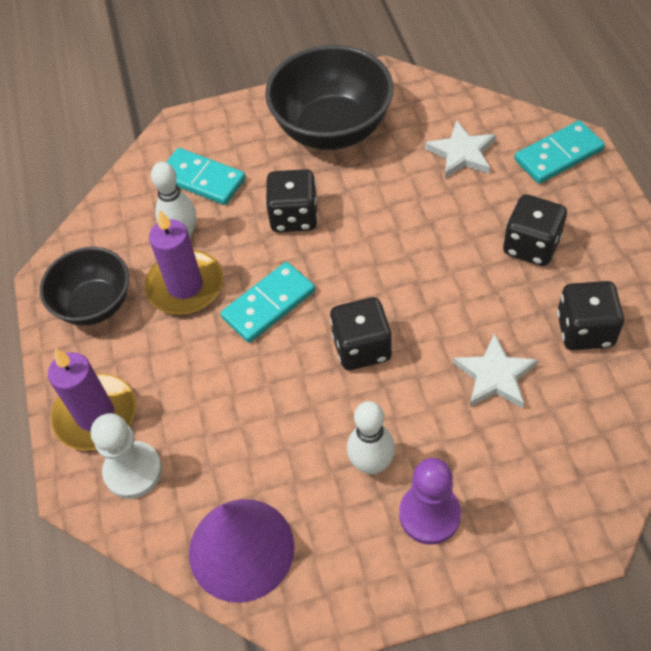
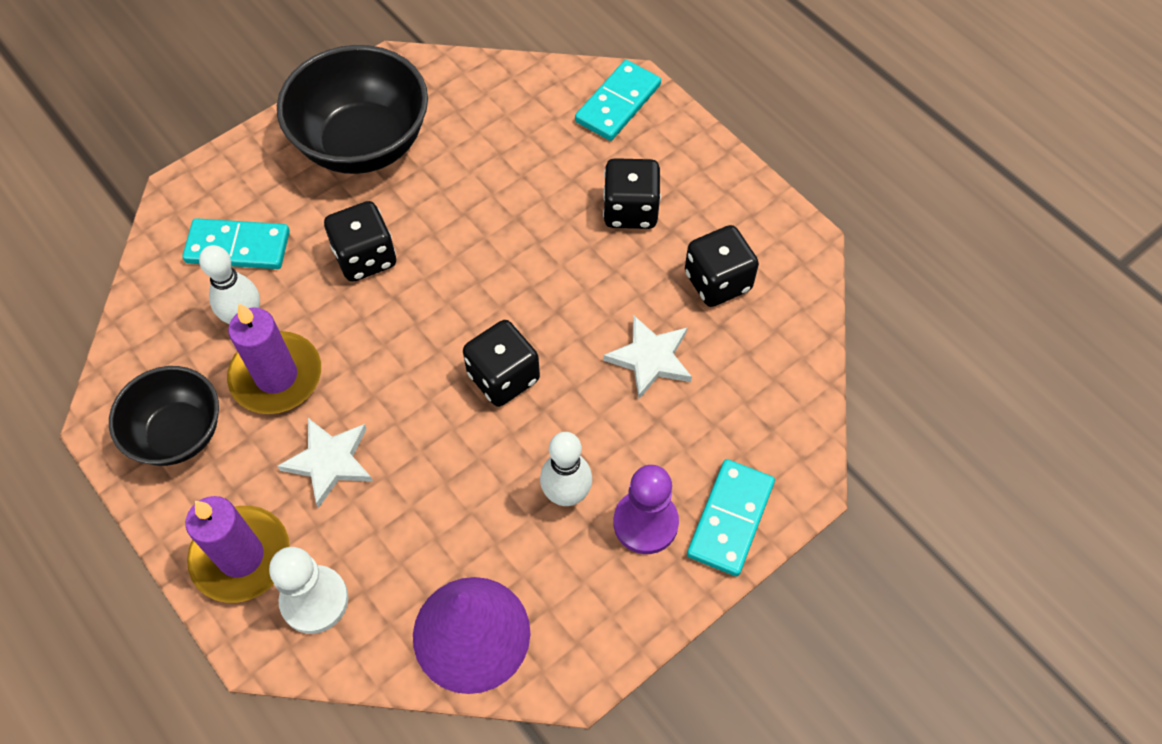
camera: 30 degrees left, 5 degrees up
(268, 304) = (381, 365): turquoise domino -> turquoise domino (730, 519)
(462, 153) = (517, 130): white star -> white star (329, 461)

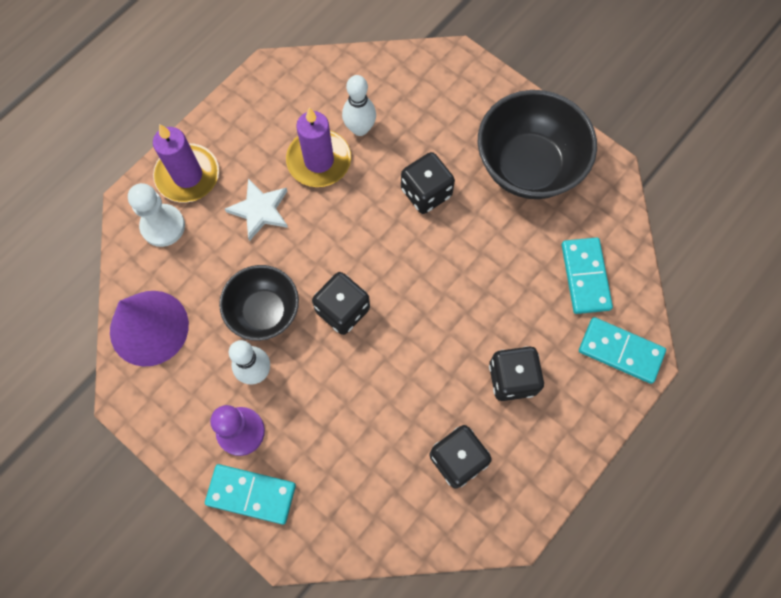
camera: 80 degrees right, 10 degrees up
(178, 433) = (268, 114): black bowl -> black bowl (264, 312)
(238, 247) = (417, 108): turquoise domino -> turquoise domino (585, 276)
(650, 358) = (376, 415): white star -> none

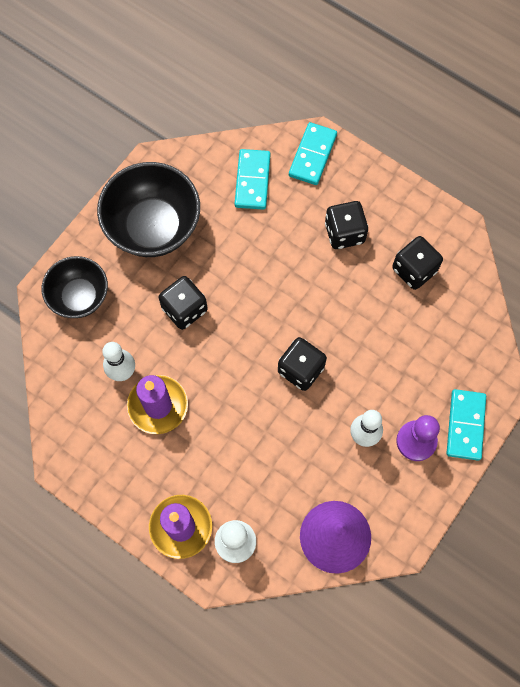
camera: 95 degrees left, 0 degrees up
(260, 210) = (212, 453): white star -> none
(264, 312) = (309, 436): black bowl -> black bowl (79, 297)
(585, 276) = (252, 181): turquoise domino -> turquoise domino turned 75 degrees counterclockwise

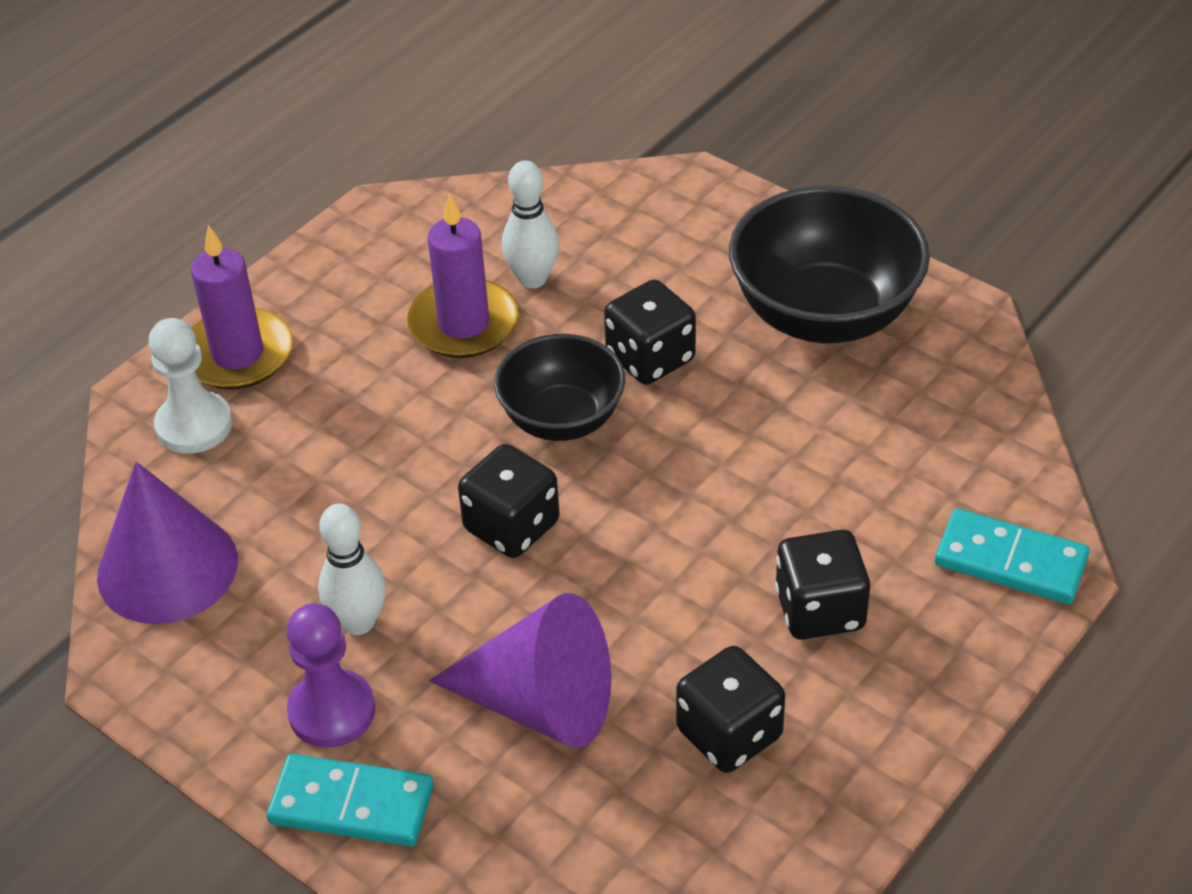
camera: 95 degrees right, 25 degrees down
(79, 297) = (681, 223): black bowl -> black bowl (562, 419)
(252, 181) = (937, 459): turquoise domino -> none
(404, 349) = (540, 702): none -> purple cone

